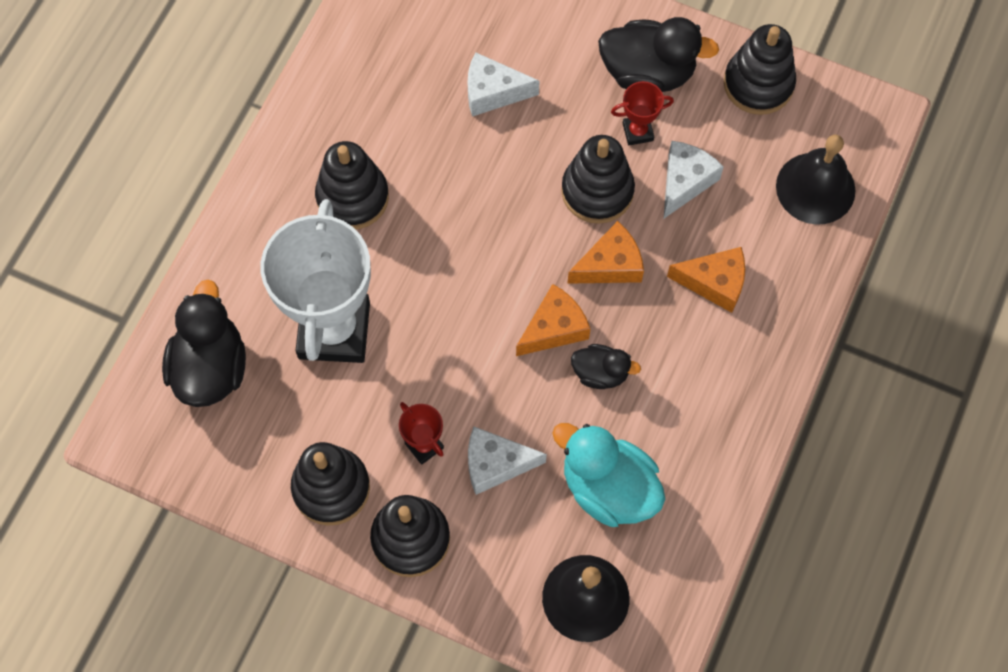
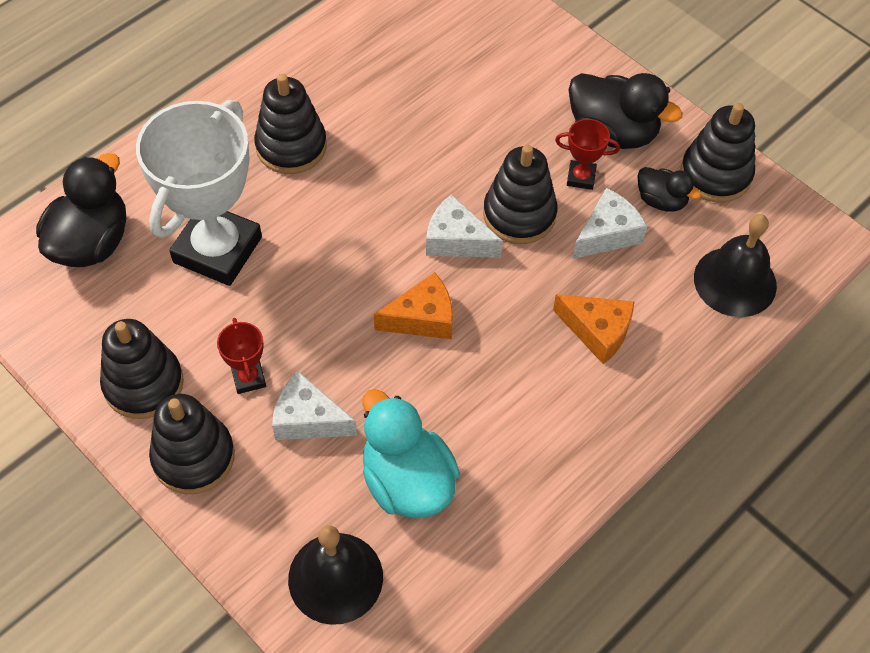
camera: 20 degrees right, 10 degrees down
(493, 92) = (461, 103): white cheese -> white cheese (456, 240)
(600, 373) = (448, 373): black duck -> black duck (661, 200)
(610, 265) = (502, 281): orange cheese -> none

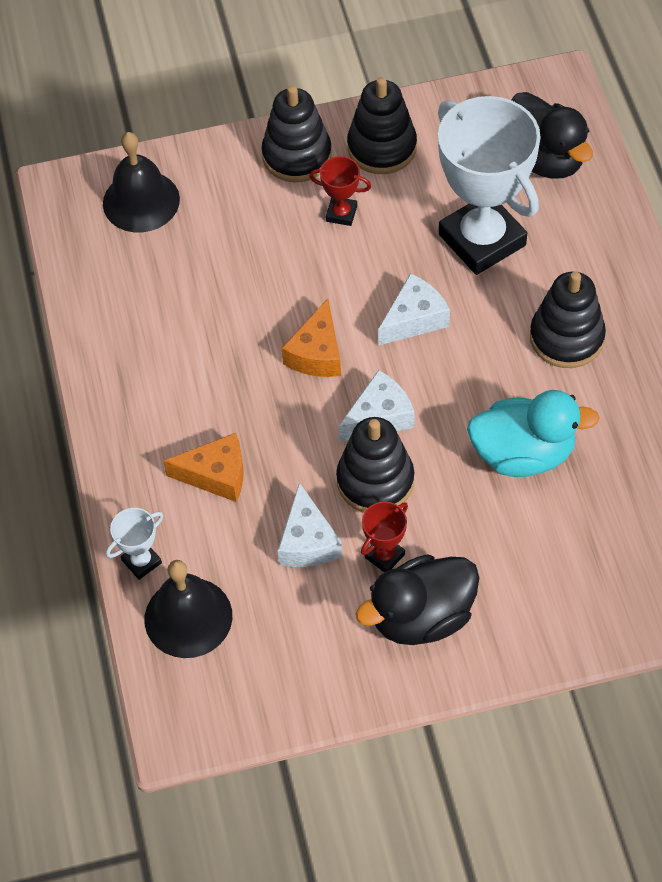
camera: 125 degrees right, 0 degrees up
(308, 419) = (278, 237): white cheese -> white cheese (414, 319)
(407, 481) = (181, 276): turquoise duck -> turquoise duck (523, 453)
(597, 331) = (216, 475): orange cheese -> orange cheese turned 150 degrees counterclockwise
(661, 200) = (314, 610): black duck -> none
(715, 174) = (313, 679): black stacking toy -> none
(716, 342) = (141, 561): none -> white trophy

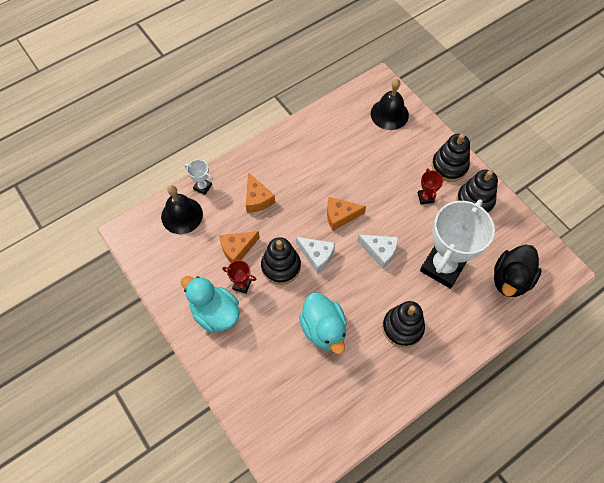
camera: 65 degrees right, 5 degrees up
(307, 541) = (237, 249): white cheese -> orange cheese
(421, 617) = (215, 313): black duck -> turquoise duck

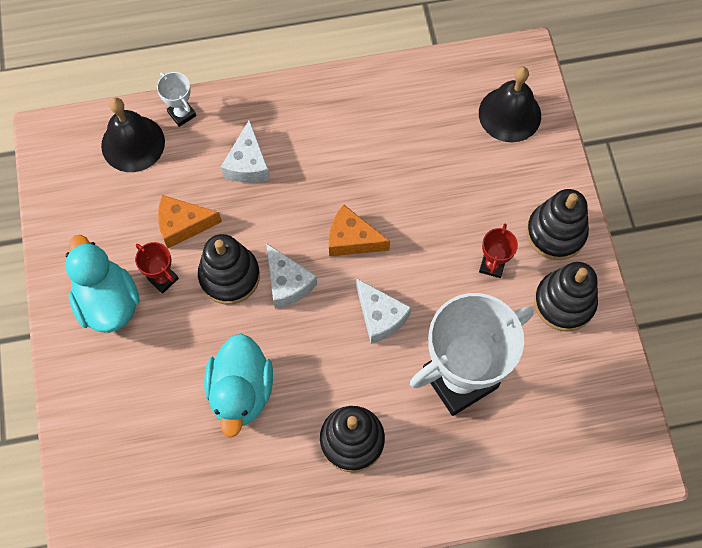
camera: 25 degrees right, 5 degrees up
(257, 199) = (248, 164): orange cheese -> white cheese
(510, 279) = (550, 443): black duck -> none

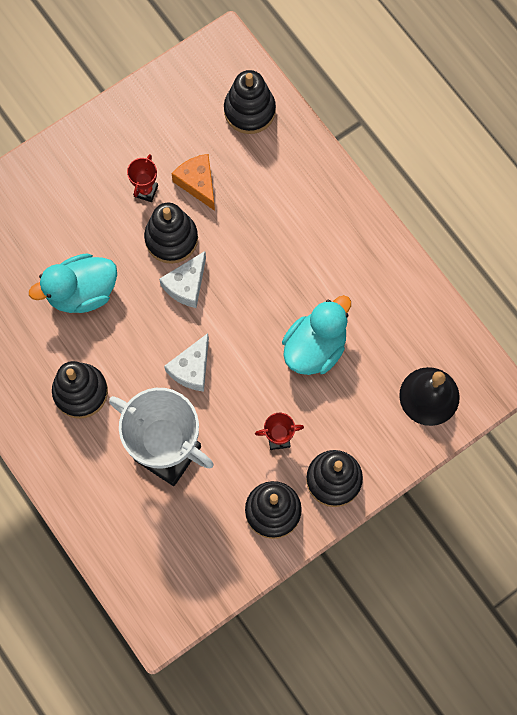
camera: 65 degrees right, 5 degrees up
(108, 302) = (108, 161): turquoise duck -> turquoise duck (315, 347)
(133, 143) = (249, 110): black bell -> black stacking toy
(182, 114) = (294, 134): white trophy -> none
(248, 164) = (275, 206): white cheese -> none
(352, 239) = (248, 317): orange cheese -> none

